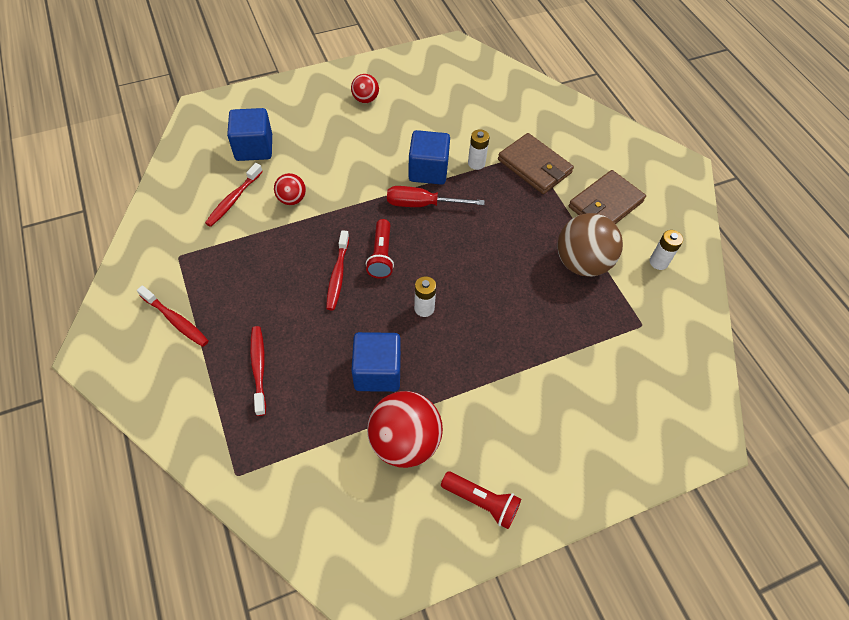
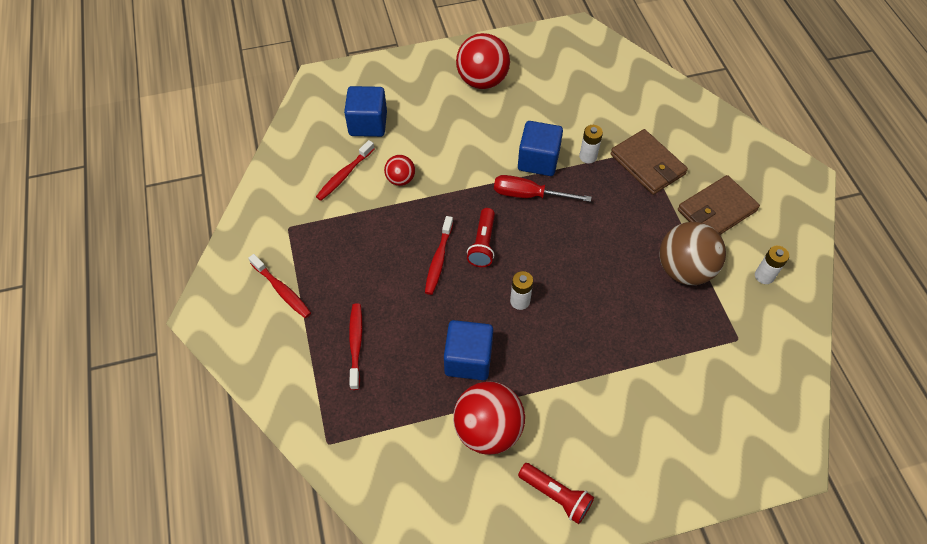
camera: 10 degrees right, 0 degrees up
(365, 99) = (482, 81): red ball -> red ball, size x1.88

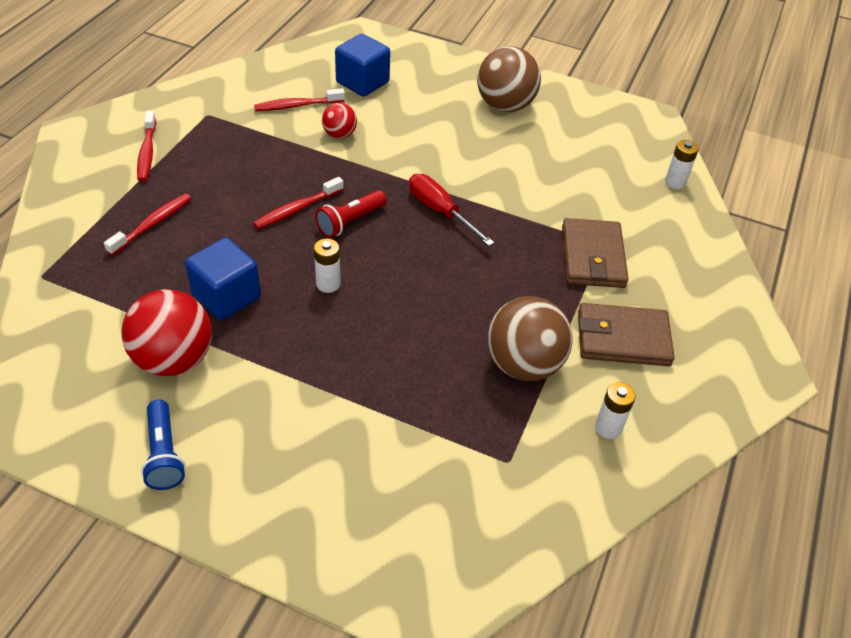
camera: 35 degrees right, 10 degrees down
(482, 81) = (505, 106): red ball -> brown ball
(538, 160) = (483, 191): blue cube -> none
(556, 495) = (164, 454): red flashlight -> blue flashlight
(588, 156) = (537, 216): white battery -> white battery (675, 182)

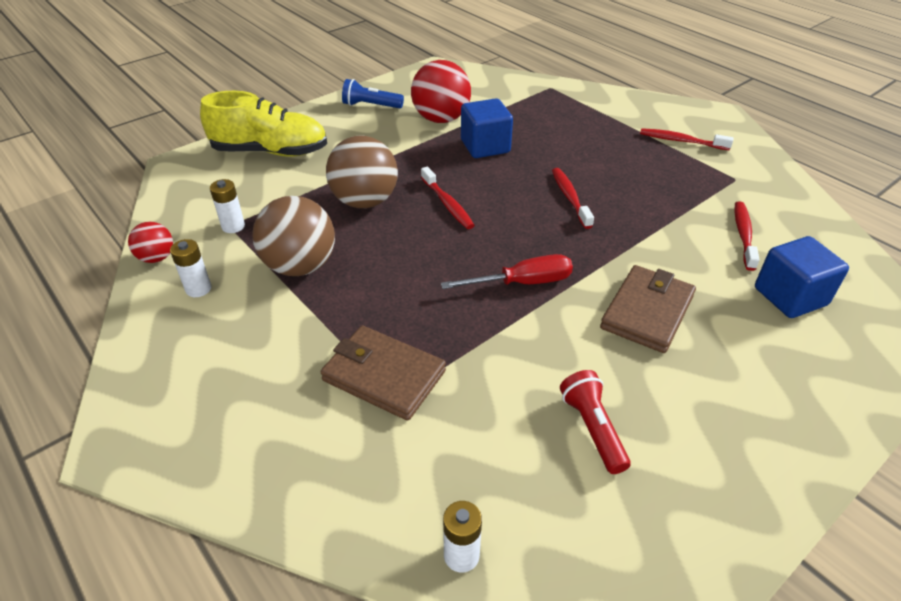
camera: 120 degrees right, 5 degrees down
(153, 224) = (584, 130): red toothbrush -> red toothbrush (447, 204)
(328, 284) = (467, 192): white battery -> white battery (233, 226)
(339, 135) = (681, 250): red ball -> red ball (157, 258)
(343, 512) = (270, 151): none -> yellow shoe
(350, 222) = (537, 222): red flashlight -> red flashlight (592, 428)
(505, 106) = (715, 421): brown ball -> brown ball (365, 201)
(622, 338) = (267, 344): brown wallet -> brown wallet (647, 312)

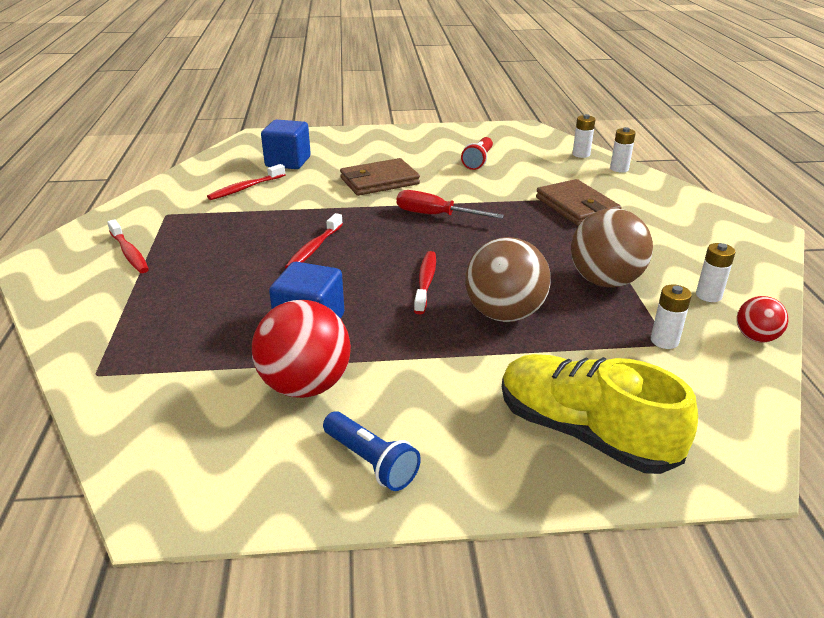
camera: 145 degrees left, 10 degrees down
(371, 530) = (619, 169): none -> white battery

